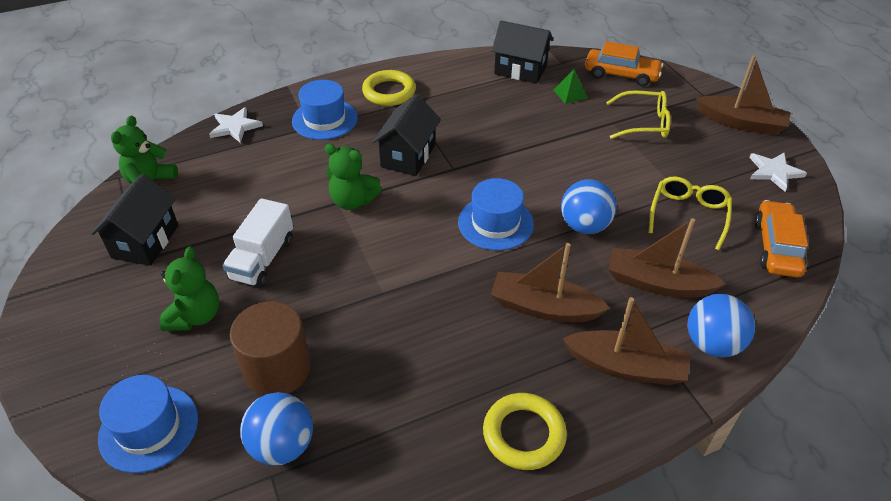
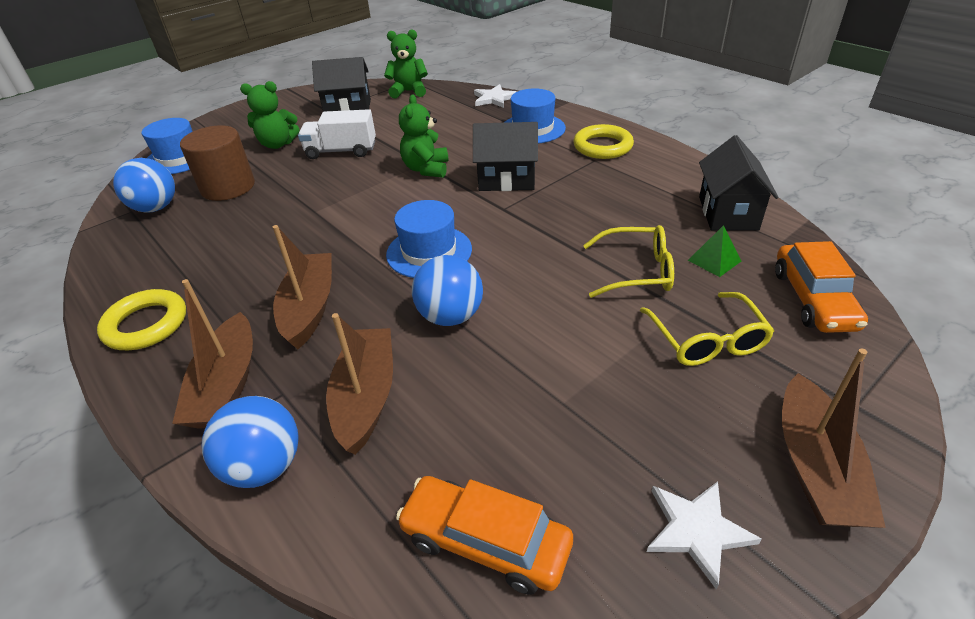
camera: 75 degrees right, 5 degrees down
(688, 215) = (516, 415): yellow glasses -> yellow glasses (637, 271)
(776, 247) = (485, 541): orange car -> orange car turned 150 degrees counterclockwise

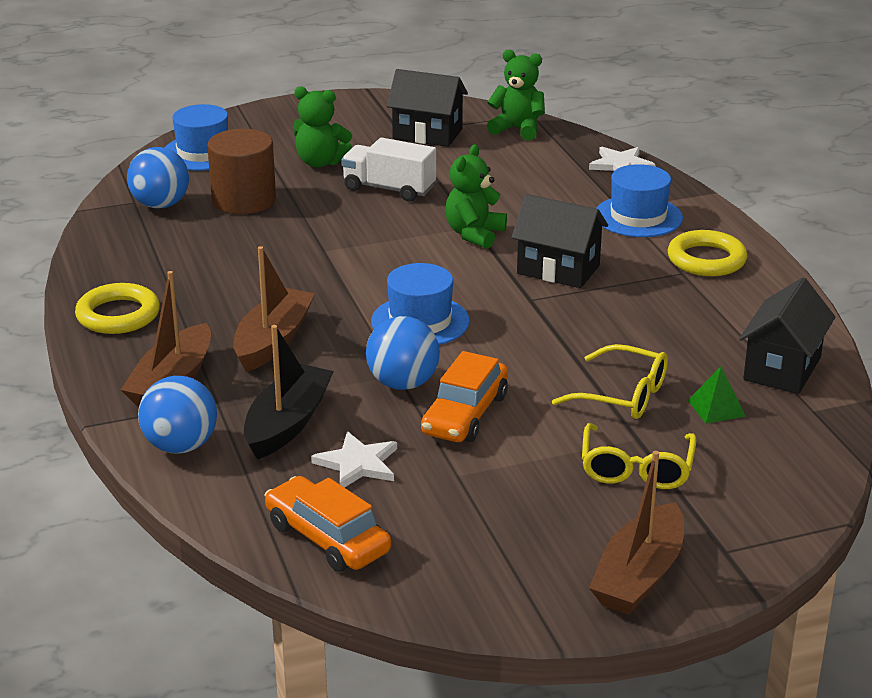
camera: 20 degrees right, 10 degrees down
(366, 397) = (288, 423): brown boat -> black boat
(697, 530) = (499, 580): white star -> white star (357, 464)
(813, 299) = (783, 467): orange car -> orange car (465, 414)

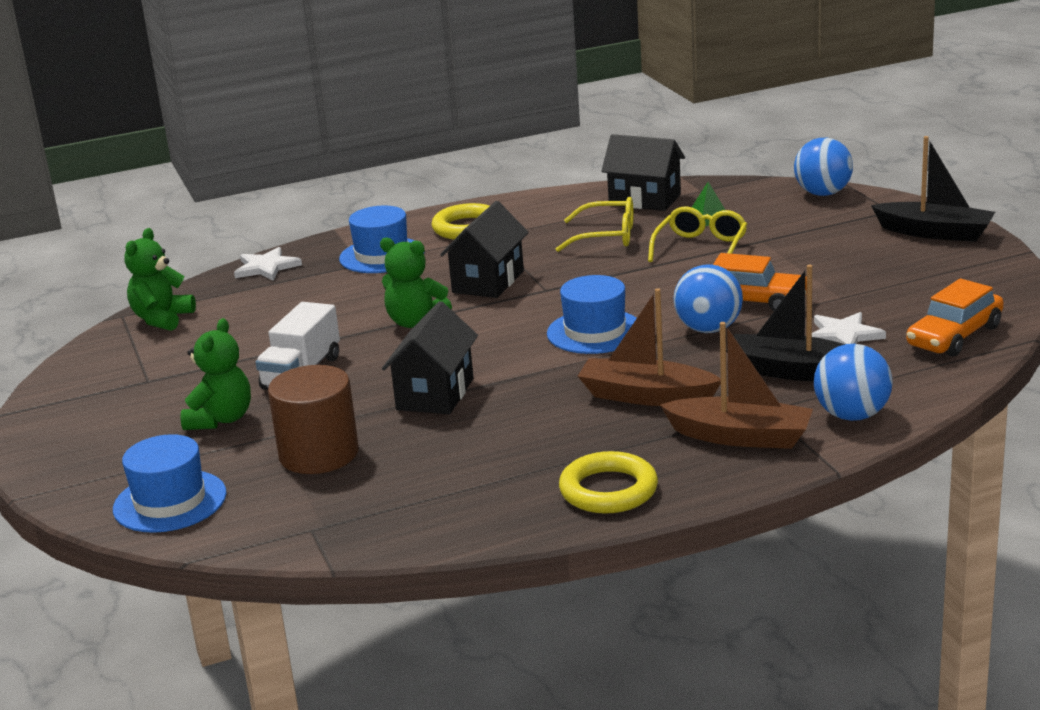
camera: 90 degrees left, 5 degrees down
(160, 205) = (324, 508): blue ball -> blue ball (823, 193)
(427, 134) = (158, 365): black house -> black house (435, 394)
(636, 469) = (803, 239): yellow glasses -> yellow glasses (607, 236)
(639, 575) = (935, 233): brown boat -> black boat

